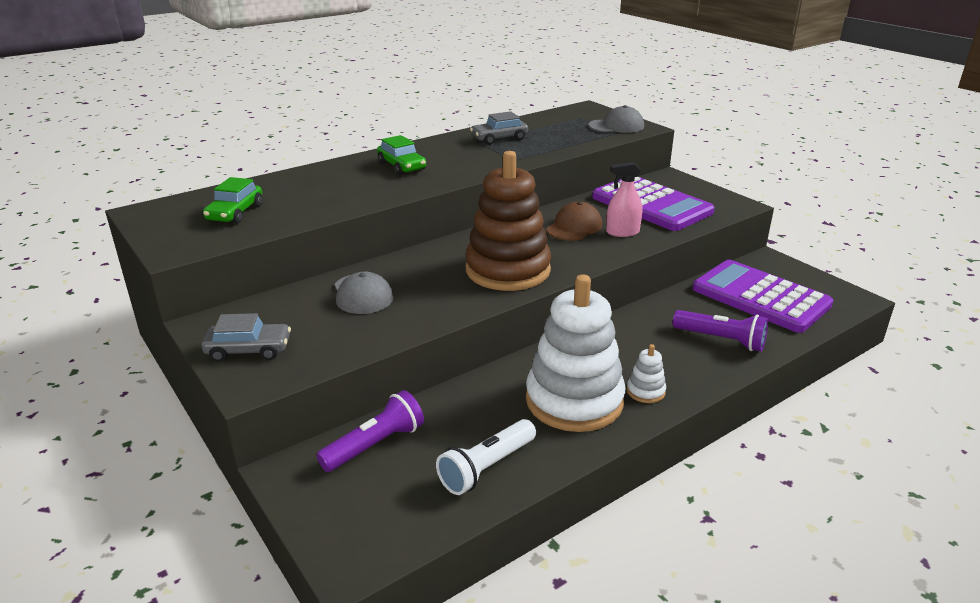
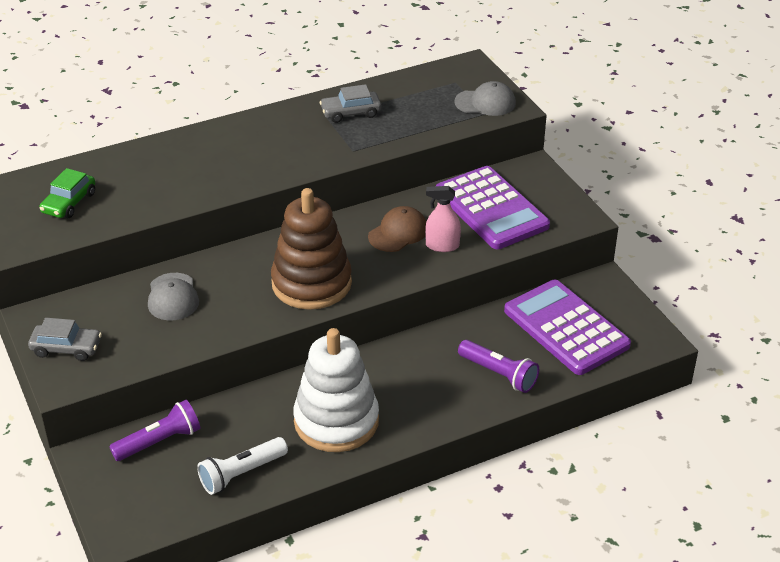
camera: 10 degrees right, 10 degrees up
(401, 166) = (237, 149): green car -> none
(645, 391) = (402, 420): white stacking toy -> none

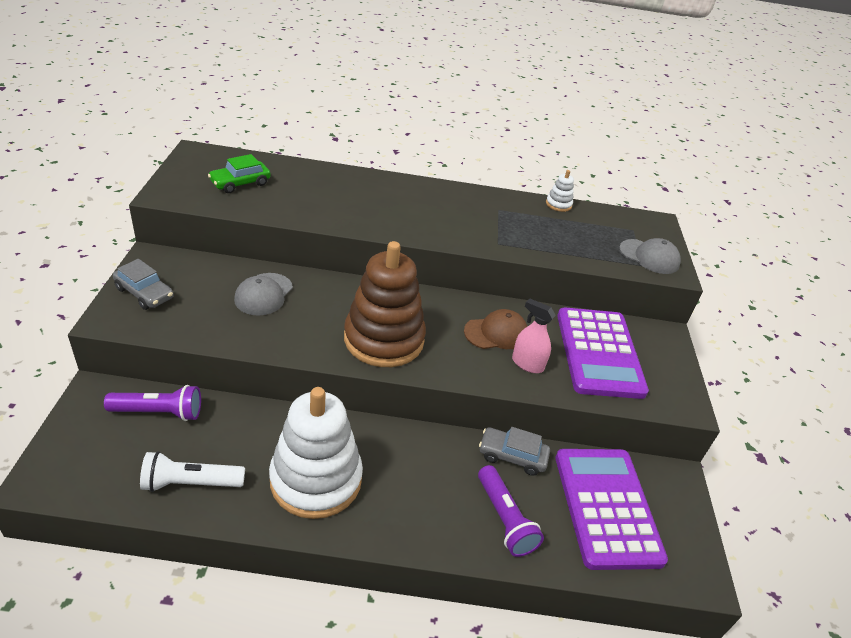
camera: 25 degrees right, 0 degrees up
(351, 113) = (521, 215): grey car -> grey car (512, 456)
(374, 86) = (558, 204): none -> white stacking toy

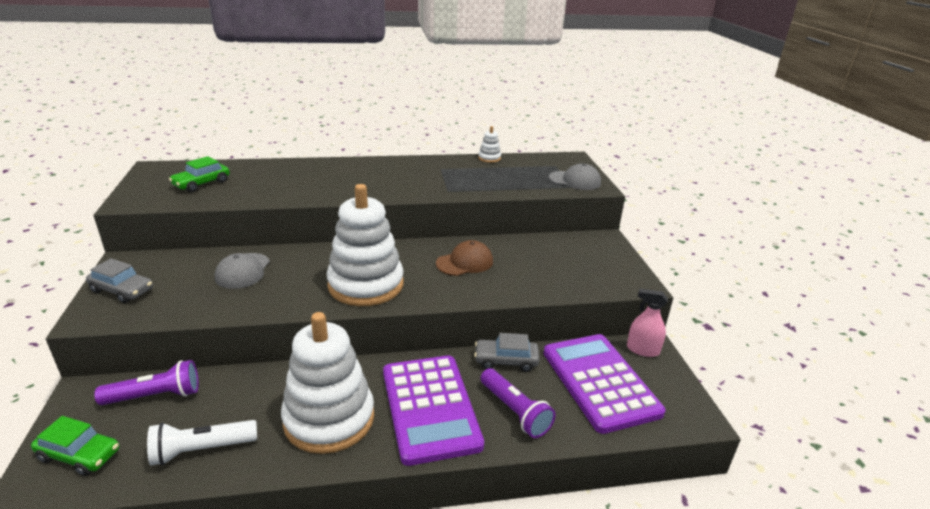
camera: 10 degrees left, 10 degrees down
(82, 460) = (79, 455): none -> green car
(384, 339) = (366, 285): brown stacking toy -> white stacking toy
(527, 364) = (499, 279): pink spray bottle -> pink spray bottle (642, 350)
(599, 353) = (556, 261): purple calculator -> purple calculator (430, 408)

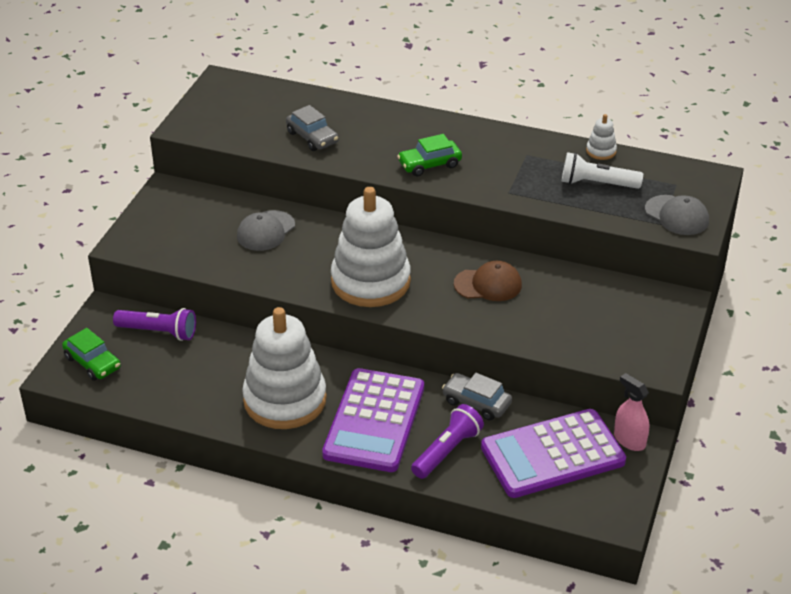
camera: 30 degrees right, 10 degrees up
(122, 290) = (156, 223): grey car -> grey car (312, 137)
(201, 183) = (259, 116): green car -> green car (429, 164)
(201, 450) = (177, 390): white flashlight -> white flashlight (597, 183)
(515, 411) = (447, 451): purple flashlight -> purple flashlight turned 135 degrees counterclockwise
(600, 382) = (552, 454): purple calculator -> purple calculator turned 120 degrees counterclockwise

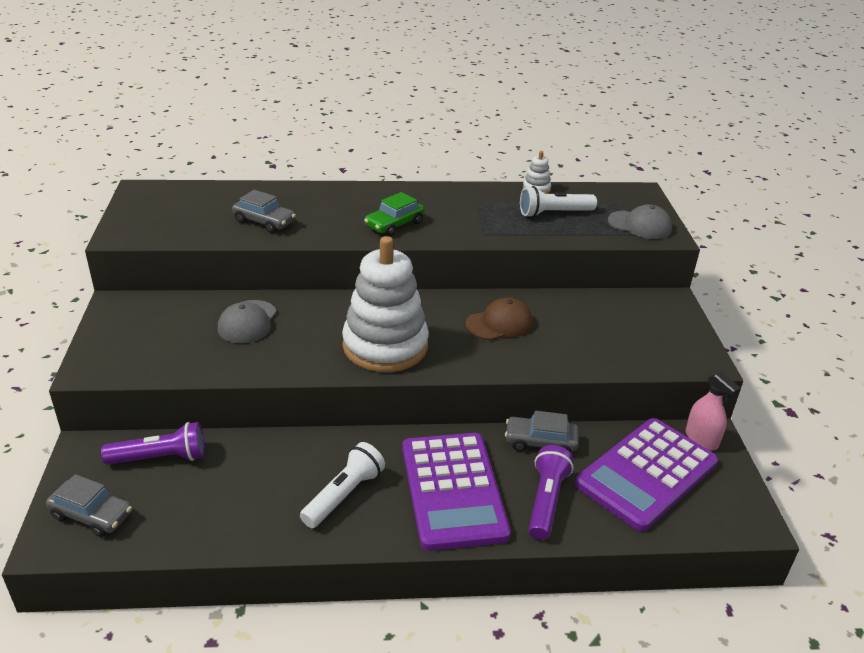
camera: 25 degrees left, 5 degrees down
(92, 363) = (92, 515): green car -> grey car
(285, 400) = (344, 495): white stacking toy -> white flashlight
(629, 440) = (701, 439): pink spray bottle -> pink spray bottle turned 150 degrees counterclockwise

